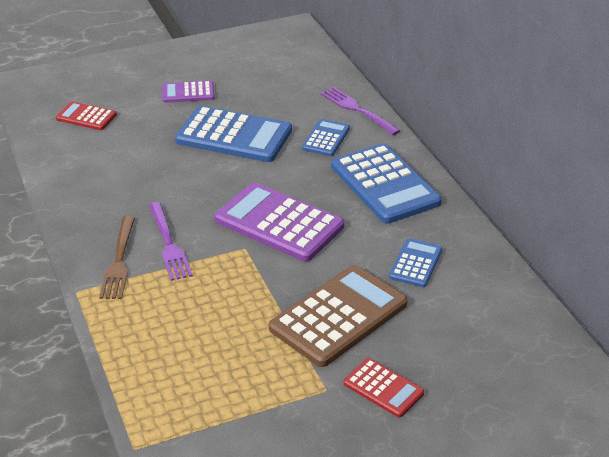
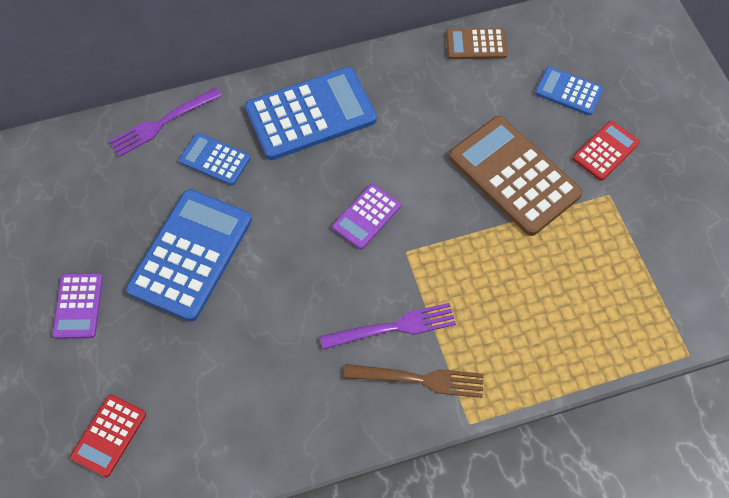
camera: 85 degrees left, 25 degrees up
(279, 223) = (366, 216): purple calculator -> purple calculator, size x0.52
(416, 263) = (440, 105): blue calculator -> blue calculator (568, 91)
(503, 286) = (476, 44): none -> brown calculator

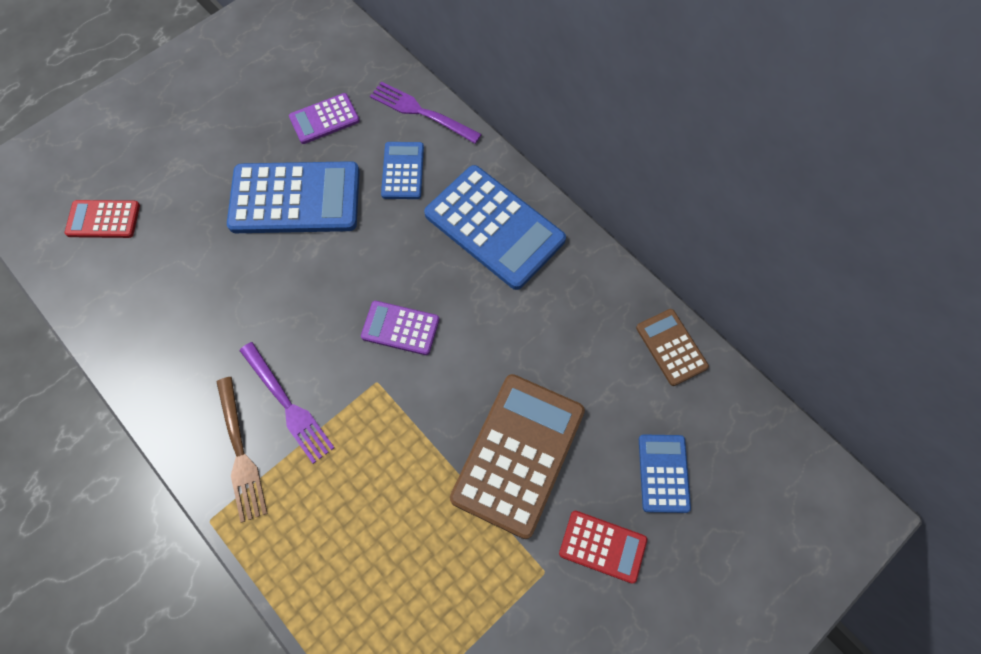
camera: 65 degrees right, 5 degrees up
(78, 306) = (212, 140): purple calculator -> purple calculator (324, 119)

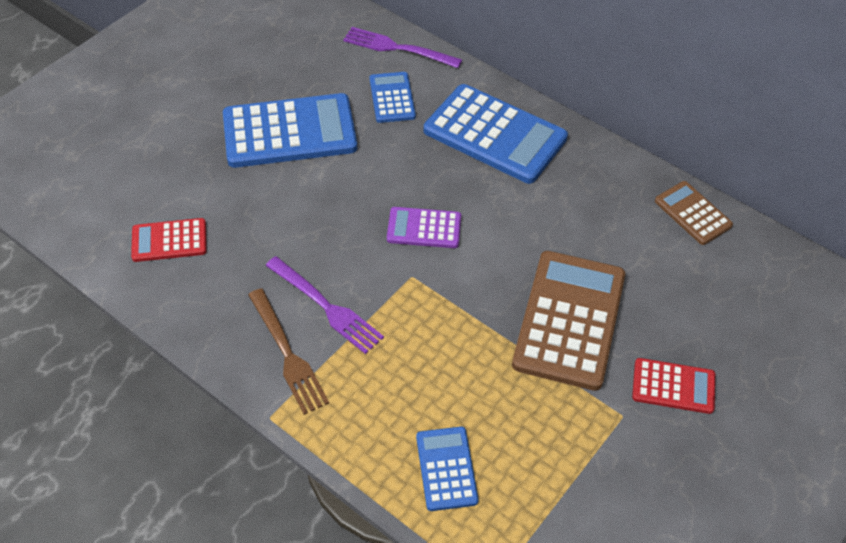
camera: 10 degrees left, 15 degrees down
(103, 219) = (94, 170): red calculator -> red calculator (169, 240)
(324, 119) = (302, 63): purple calculator -> none
(663, 473) = (715, 317): blue calculator -> blue calculator (446, 468)

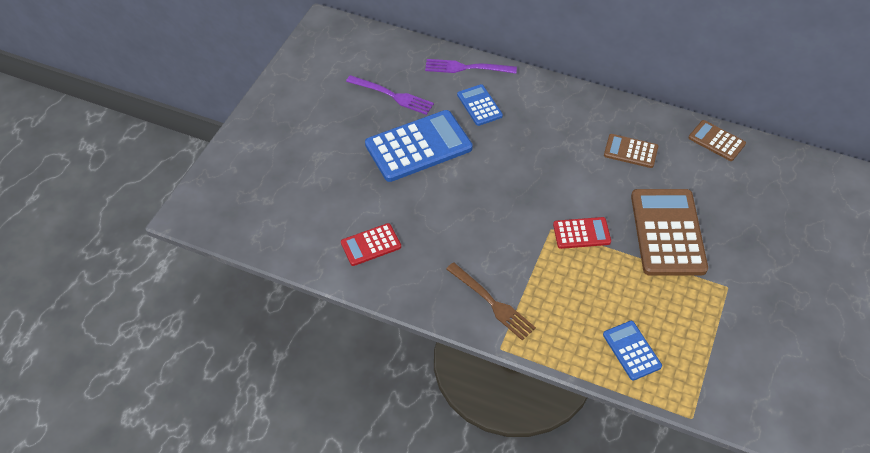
camera: 15 degrees left, 0 degrees up
(326, 306) = (502, 264): purple fork -> purple fork (392, 95)
(424, 228) = (544, 193): purple calculator -> none
(494, 135) = (562, 116): blue calculator -> none
(566, 200) = (630, 151): none -> brown calculator
(673, 386) = (751, 259): red calculator -> red calculator (581, 233)

